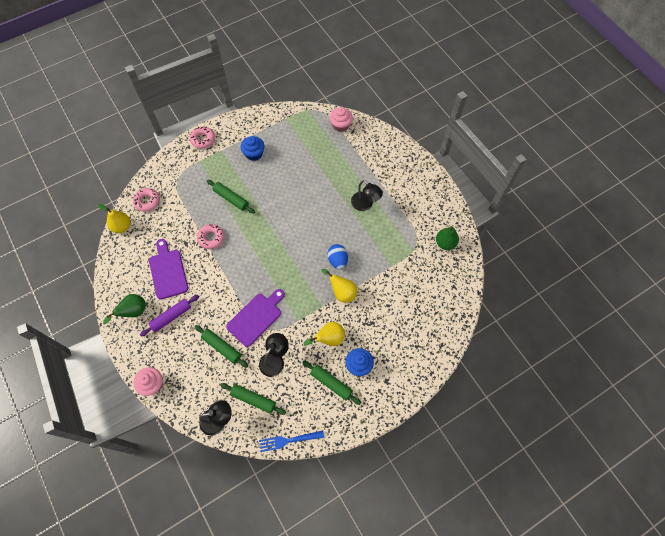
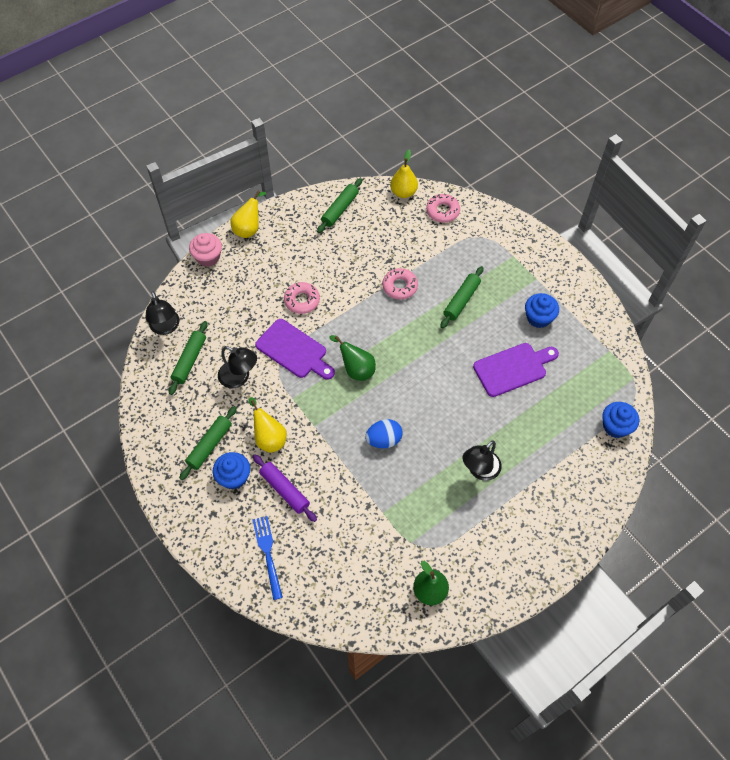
camera: 85 degrees right, 5 degrees down
(133, 312) = (294, 224): green pear -> green pear (356, 369)
(168, 271) = (348, 248): purple cutting board -> purple cutting board (513, 368)
(171, 317) = (290, 261): purple rolling pin -> purple rolling pin (285, 490)
(203, 139) = (549, 255): pink donut -> pink donut (302, 300)
(222, 347) = (253, 319): green rolling pin -> green rolling pin (340, 209)
(288, 440) = (140, 404): blue fork -> blue fork (268, 554)
(340, 125) = (615, 426): pink cupcake -> blue cupcake
(342, 292) = (336, 449): yellow pear -> yellow pear (249, 229)

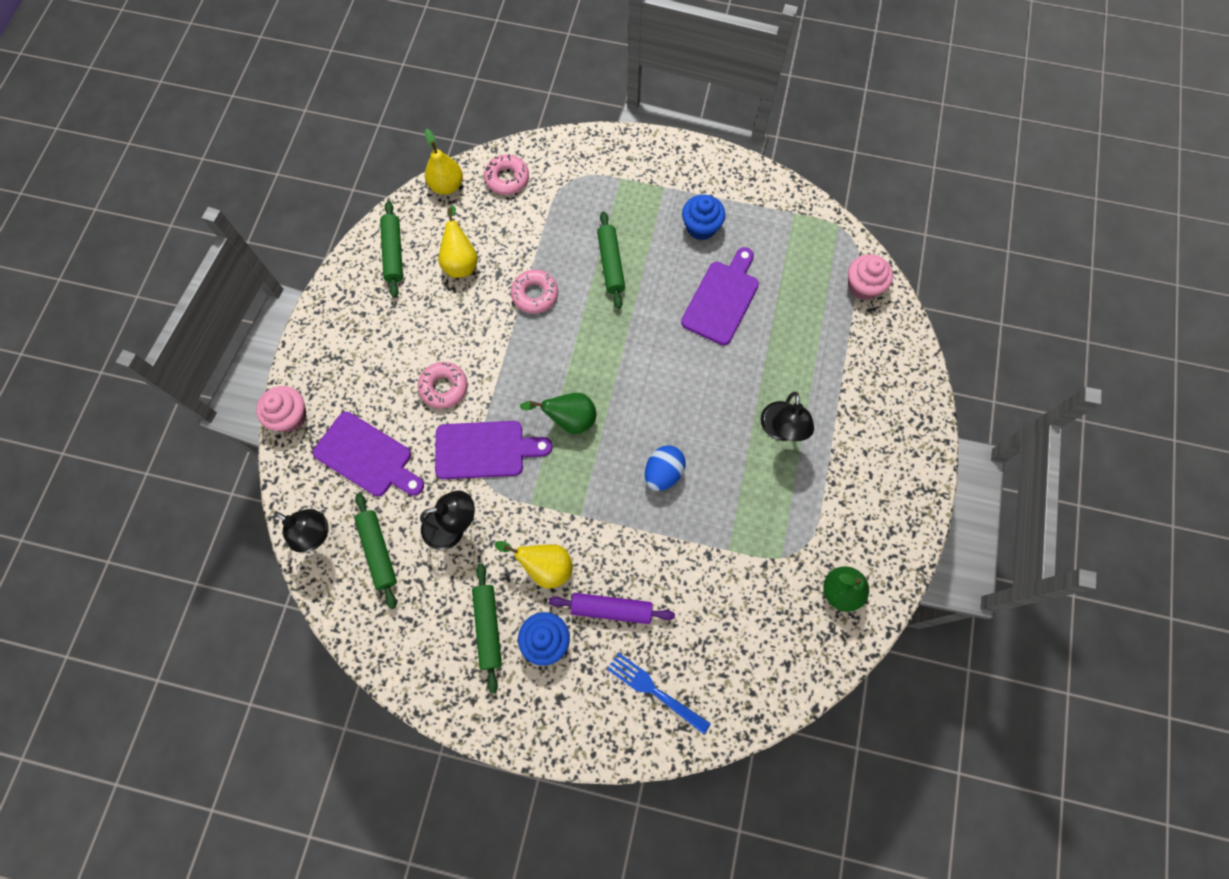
camera: 40 degrees left, 10 degrees up
(228, 307) = (367, 457): none -> purple cutting board
(249, 229) = (308, 348): yellow pear -> yellow pear (461, 262)
(615, 426) = (863, 286): blue cupcake -> pink cupcake

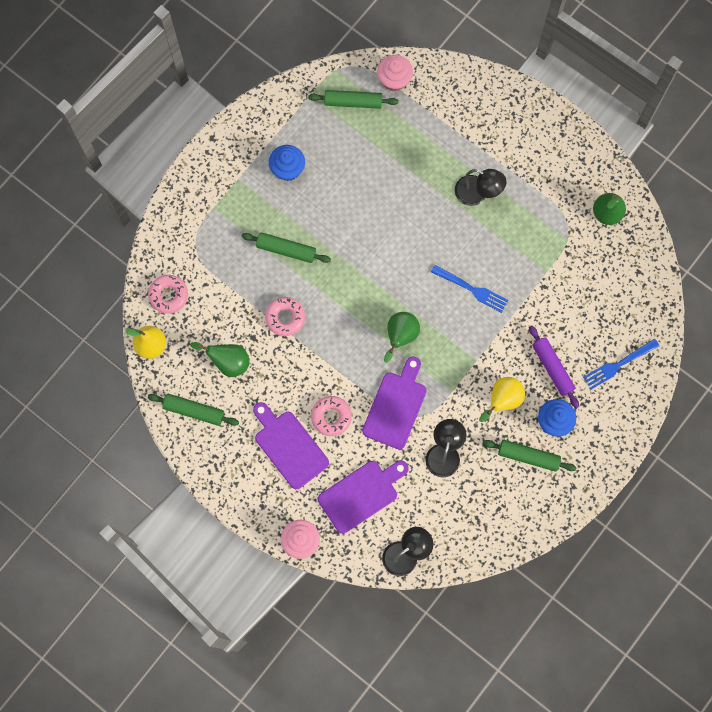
camera: 65 degrees left, 5 degrees up
(378, 551) = (439, 512): green rolling pin -> green rolling pin (353, 102)
(461, 262) = (228, 362): yellow pear -> green pear
(611, 609) = (552, 368): purple rolling pin -> purple rolling pin turned 60 degrees counterclockwise
(663, 473) = (472, 289): blue egg -> blue fork
(722, 299) = (356, 183): purple cutting board -> purple cutting board (289, 446)

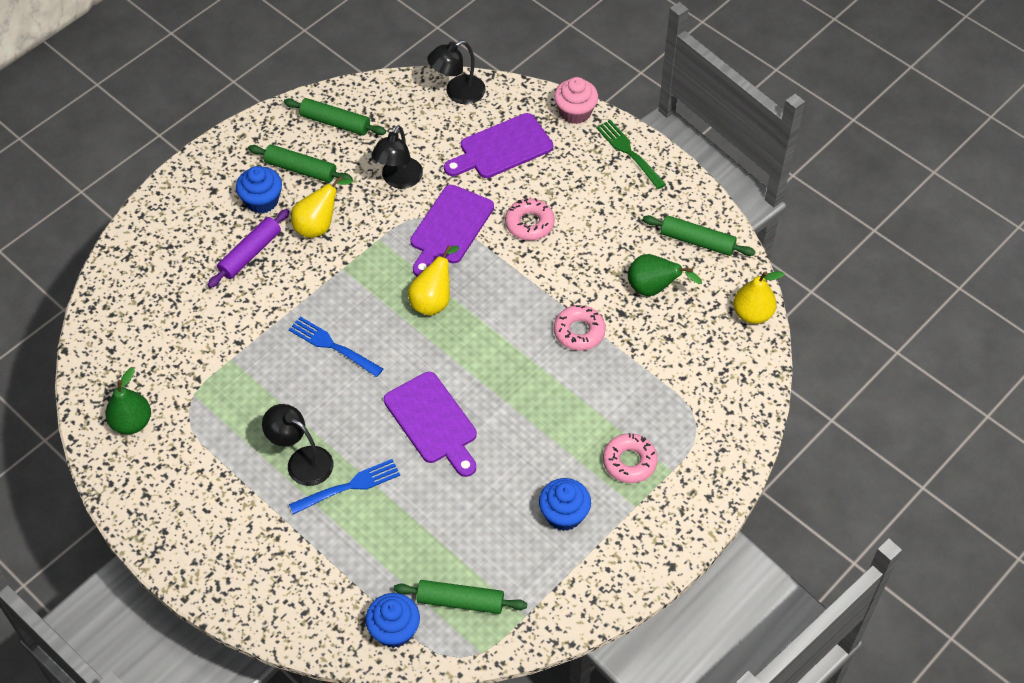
camera: 175 degrees left, 20 degrees down
(168, 295) = (731, 368): pink donut -> pink donut (629, 462)
(252, 499) = (629, 152): none -> green fork
(286, 250) = (572, 410): green rolling pin -> green rolling pin (335, 122)
(289, 446) = (583, 198): purple cutting board -> purple cutting board (433, 422)
(394, 79) = (394, 630): pink cupcake -> blue cupcake
(400, 336) = (433, 300): green pear -> yellow pear
(552, 368) = (250, 253): purple rolling pin -> purple rolling pin turned 60 degrees clockwise
(618, 364) = (168, 251): blue fork -> blue fork (349, 486)

